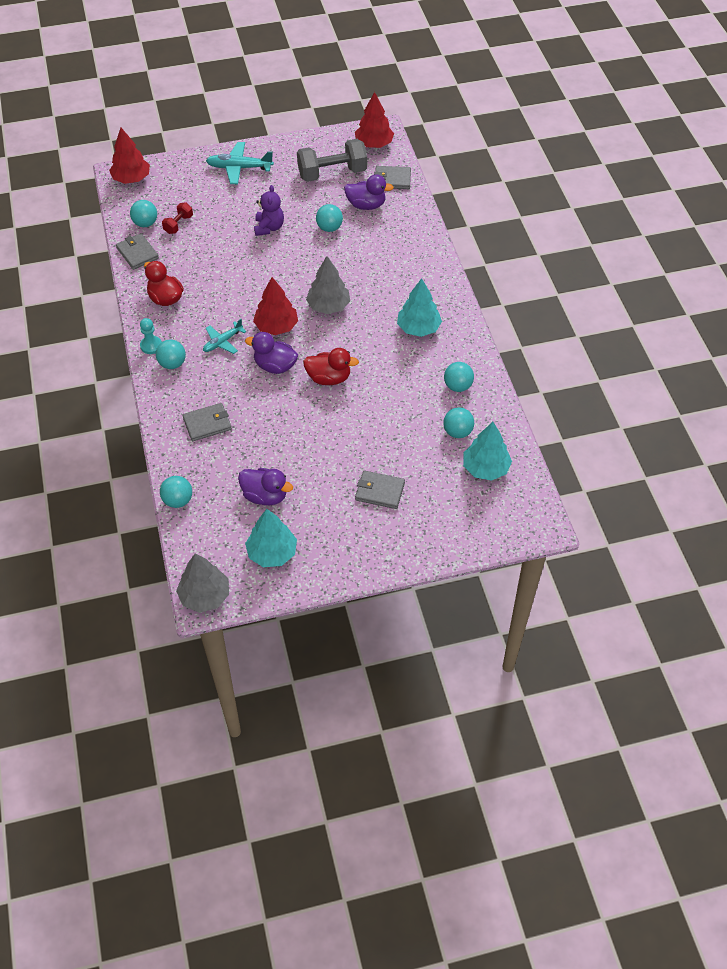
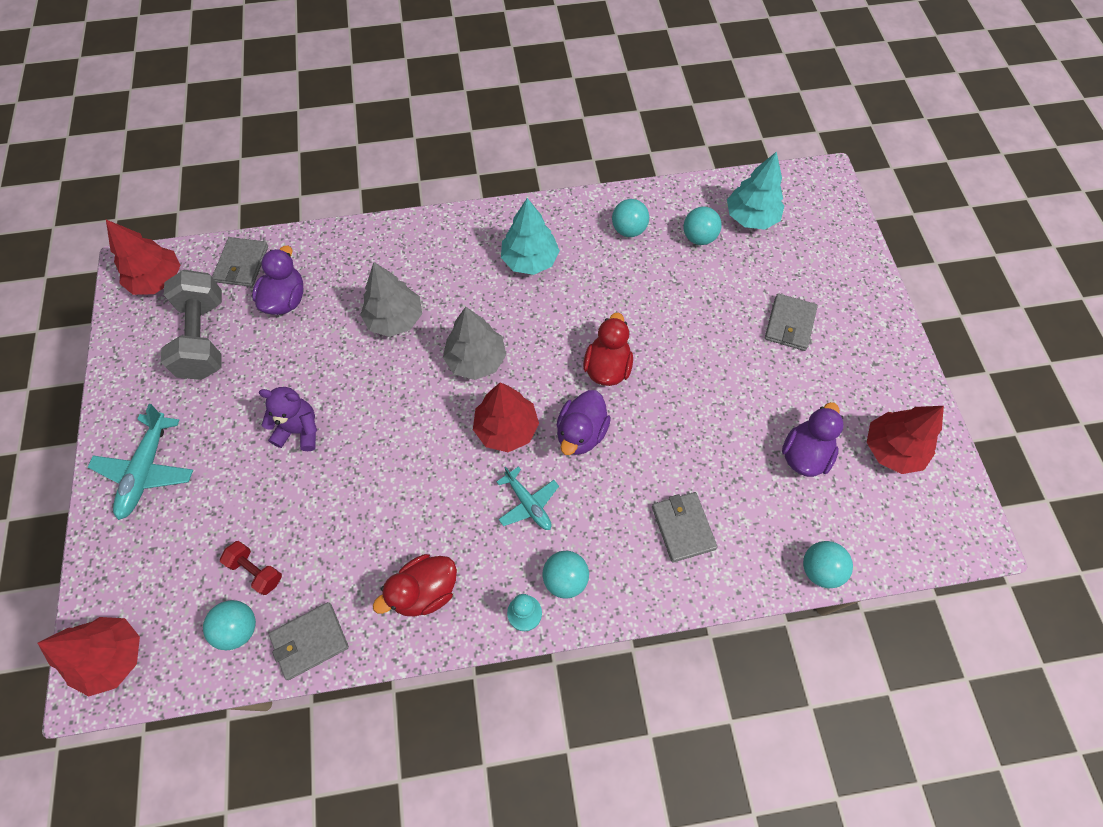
camera: 85 degrees left, 10 degrees up
(205, 596) = (968, 533): grey tree -> grey tree (395, 319)
(272, 553) = (892, 449): turquoise tree -> red tree
(329, 228) = (321, 349): turquoise ball -> none

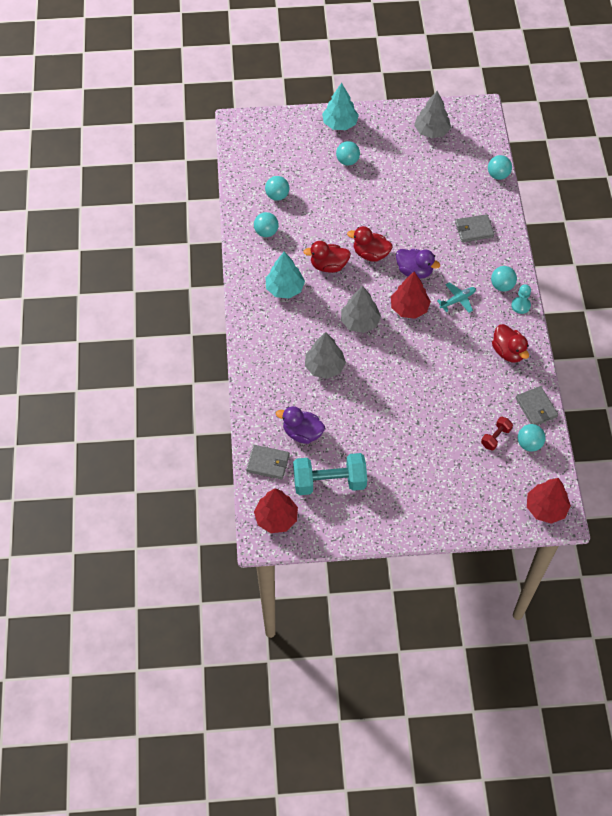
camera: 85 degrees left, 5 degrees down
(146, 470) = (428, 505): turquoise plane -> none
(204, 338) = (329, 482): grey dumbbell -> turquoise dumbbell
(299, 430) = (404, 419): purple teddy bear -> none
(577, 312) = (328, 265): none -> red duck
(751, 217) = (264, 166): turquoise tree -> turquoise tree (340, 124)
(790, 324) = (347, 161): grey wallet -> turquoise ball
(804, 454) = (433, 169): purple duck -> none
(892, 449) = (431, 131): red tree -> grey tree

